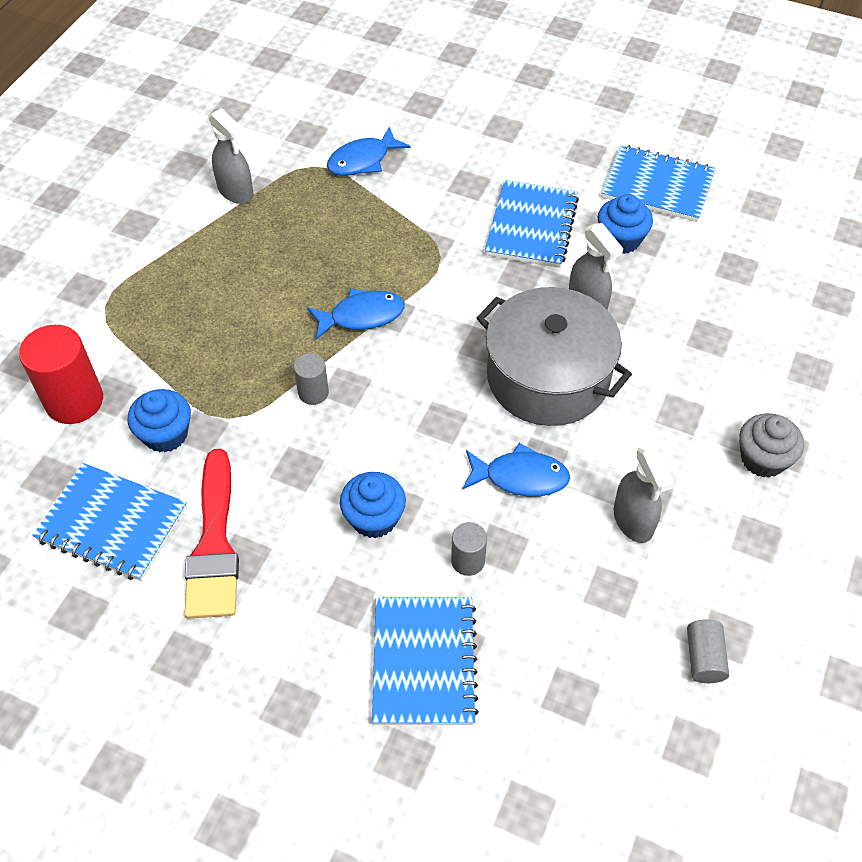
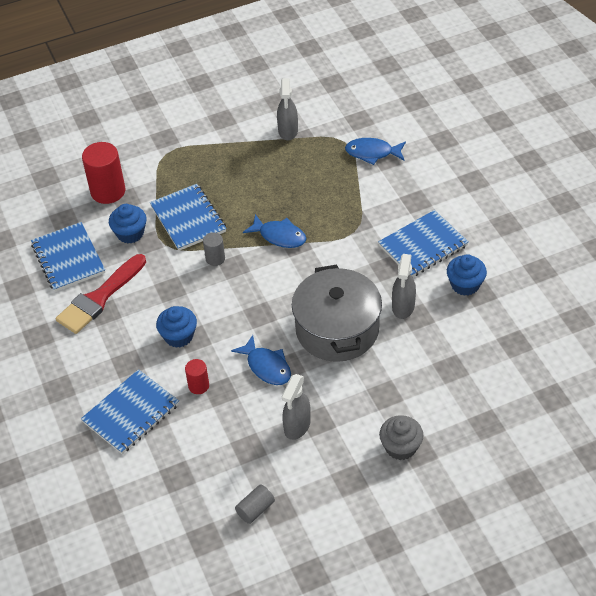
camera: 45 degrees right, 5 degrees down
(468, 561) = (198, 386): grey cylinder -> red cylinder
(657, 186) = (525, 269): blue notebook -> blue notebook (188, 219)

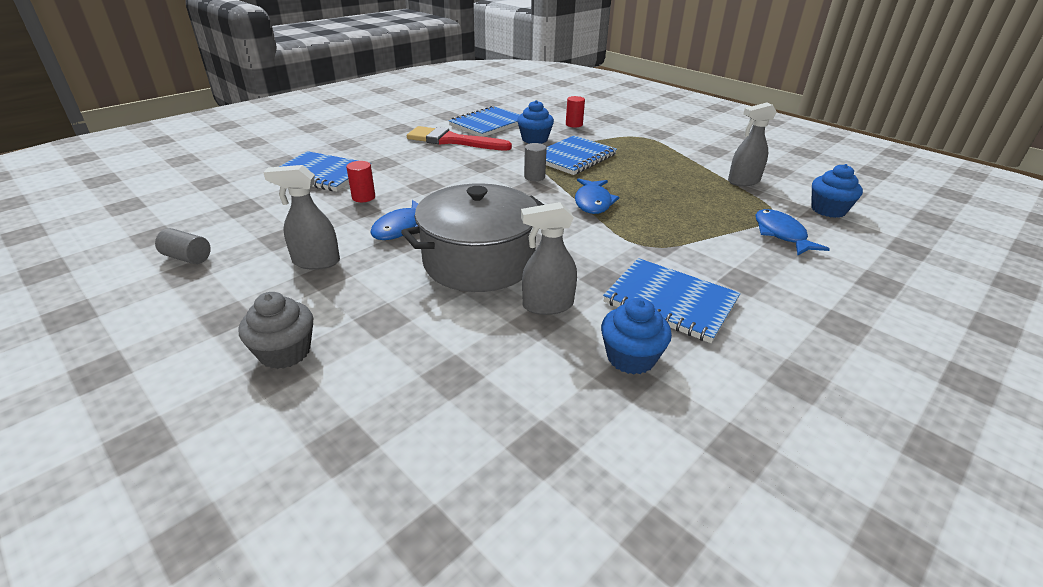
camera: 65 degrees right, 15 degrees down
(108, 191) = (574, 124): red cylinder -> red cylinder, size x0.53
(178, 336) = (424, 178): blue cupcake -> blue cupcake (828, 210)

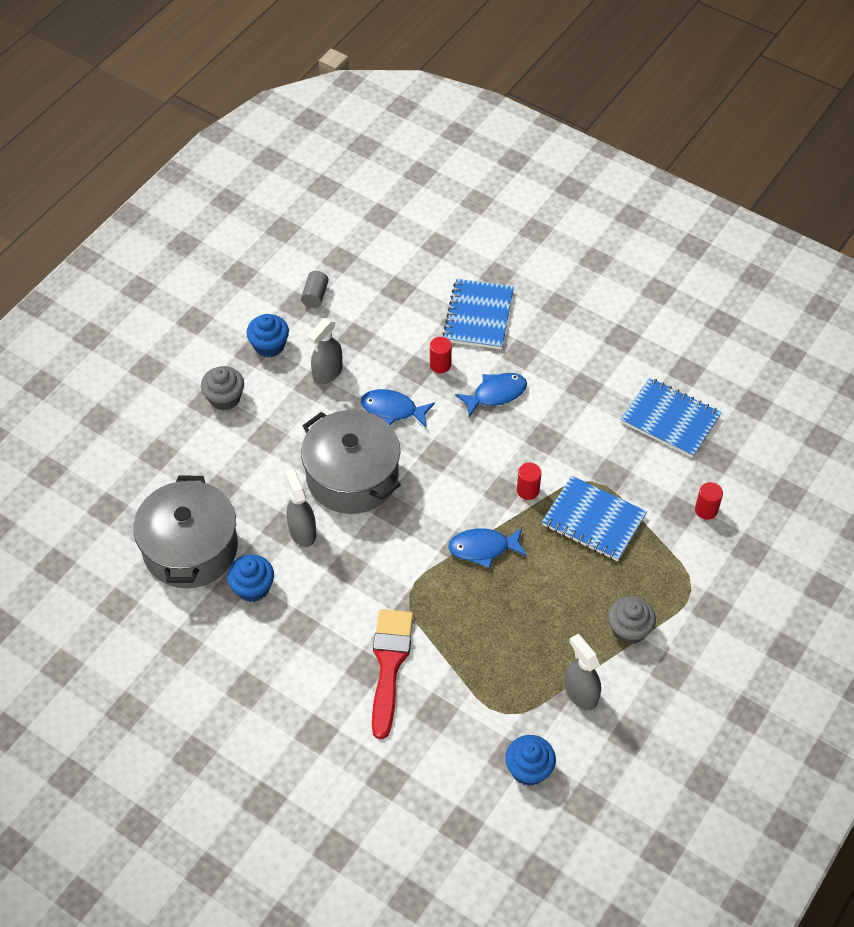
camera: 80 degrees right, 20 degrees up
(316, 262) = (327, 373): grey spray bottle -> grey spray bottle turned 135 degrees counterclockwise
(453, 141) = (602, 397): red brush -> red brush (389, 665)
(534, 139) = (637, 475): blue cupcake -> blue cupcake (269, 345)
(534, 177) = (528, 490): grey cylinder -> red cylinder
(552, 419) = (190, 548): none -> grey pot
(670, 302) = (323, 613): blue notebook -> none
(679, 158) = (629, 629): none -> grey cupcake
(781, 234) = (459, 712): blue fish -> blue fish (495, 394)

